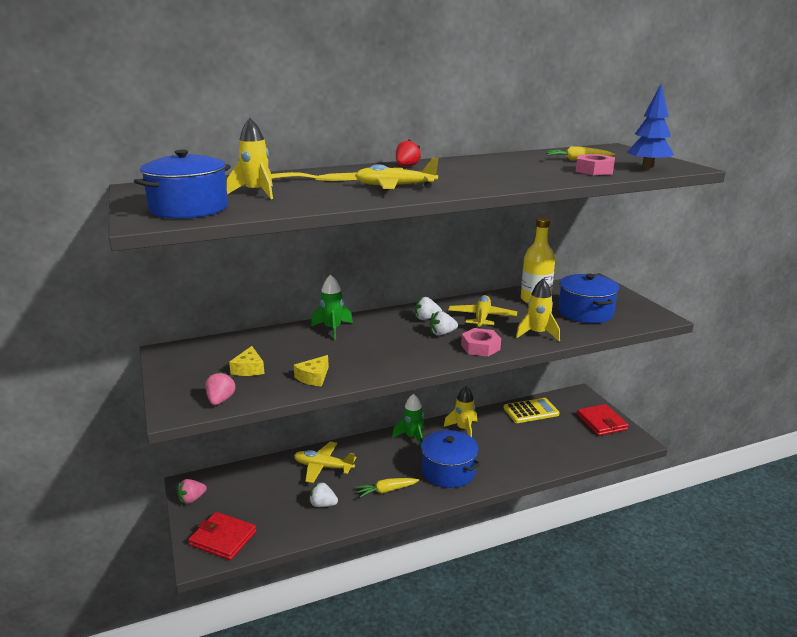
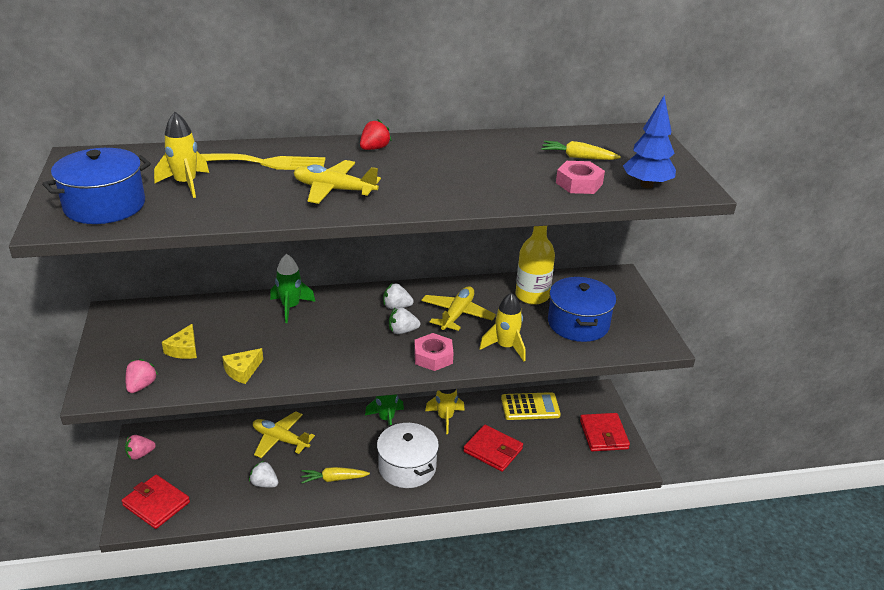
camera: 10 degrees right, 10 degrees up
(448, 471) = (407, 467): blue pot -> white pot
(516, 447) = (493, 450): none -> red wallet

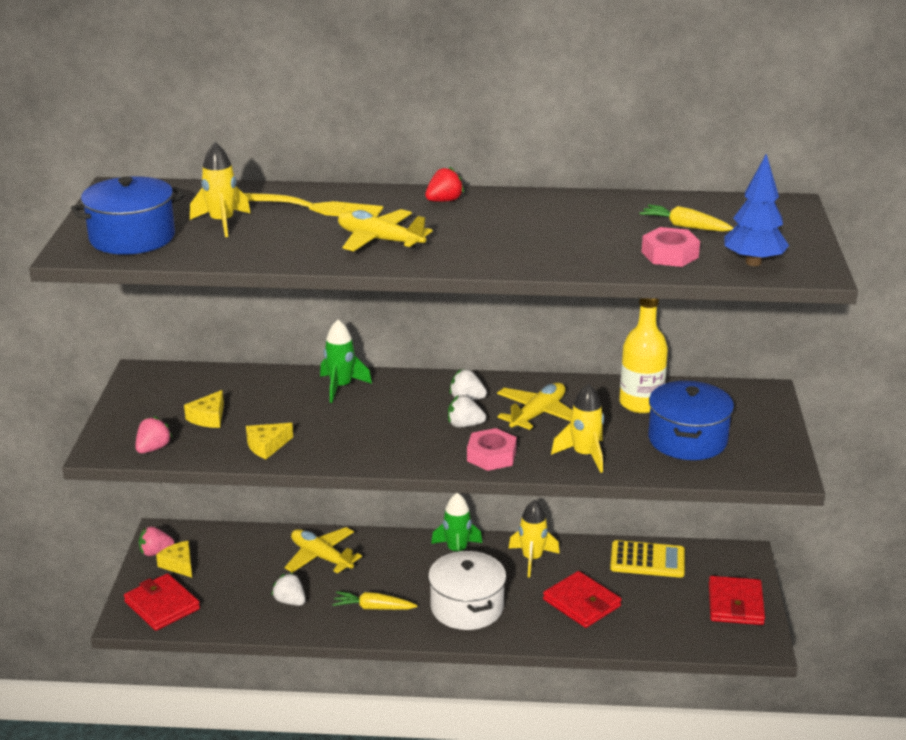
camera: 15 degrees right, 5 degrees down
(162, 463) = (179, 564): none -> yellow cheese

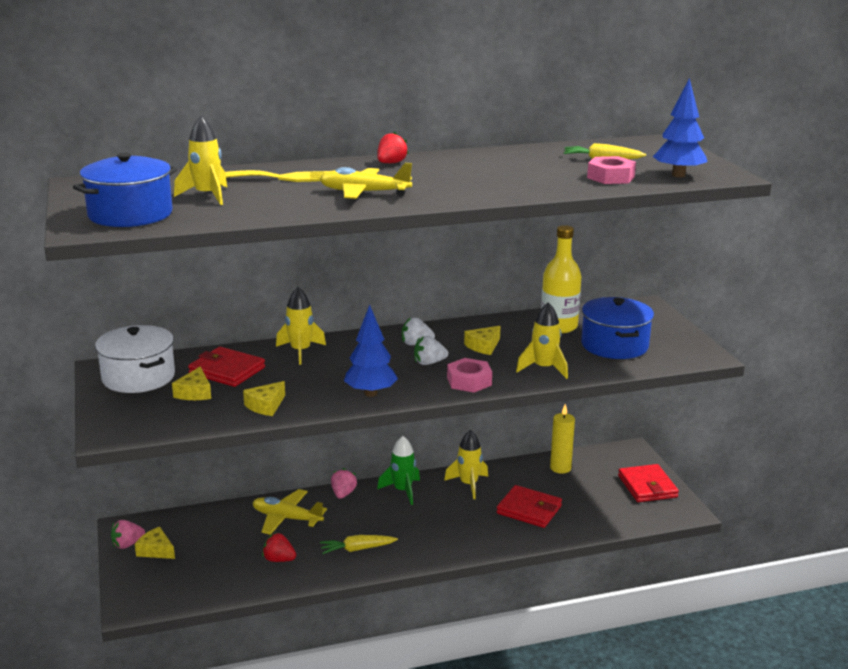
camera: 20 degrees left, 5 degrees down
(153, 448) = (158, 425): pink strawberry -> pink strawberry (343, 494)
(162, 605) = (158, 588): red wallet -> red wallet (227, 371)
(290, 601) = (279, 559): white strawberry -> red strawberry
(341, 387) = (300, 351): green rocket -> yellow rocket
(379, 451) = (371, 393): none -> blue tree
(467, 607) = (437, 532): white pot -> white pot (138, 377)
(538, 414) = (483, 346): yellow plane -> yellow cheese
(647, 560) = (560, 468): yellow calculator -> yellow candle

